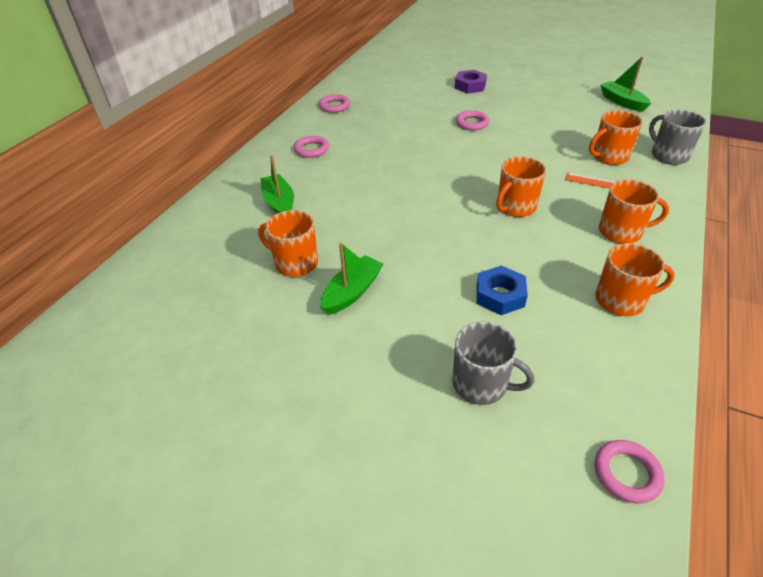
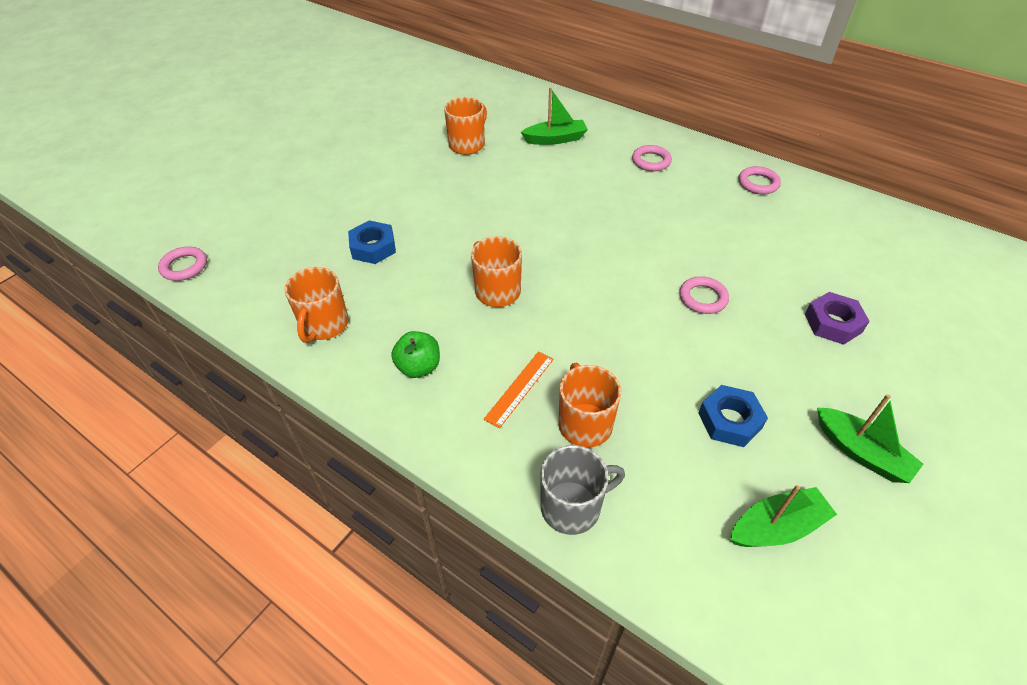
camera: 100 degrees right, 5 degrees up
(352, 292) = (419, 169): green boat -> green boat (861, 452)
(481, 384) = (294, 217): grey mug -> none
(567, 113) = (730, 420): none -> blue nut
(621, 232) = (419, 367): orange mug -> green apple

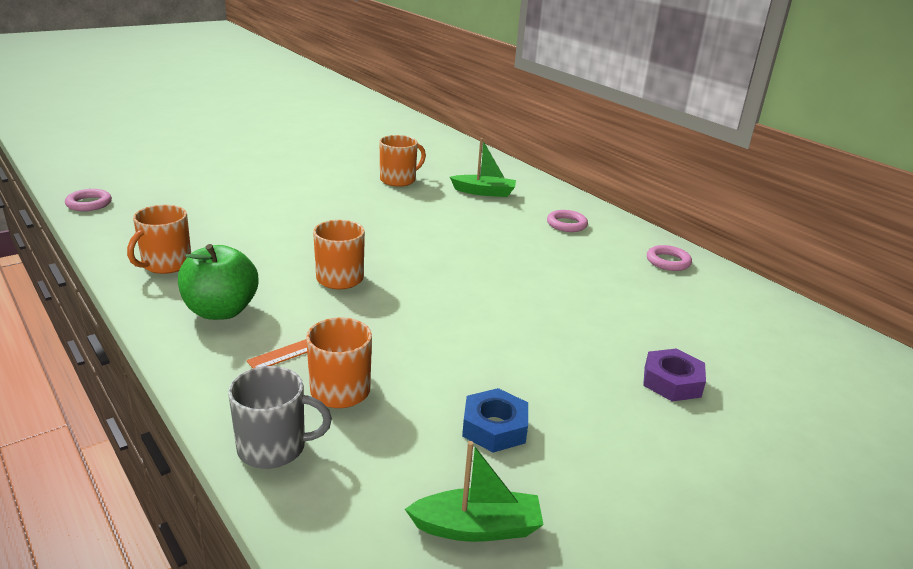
camera: 15 degrees right, 20 degrees down
(373, 247) = (255, 226): blue nut -> none
(419, 367) = (221, 311): green apple -> green apple, size x1.58
(703, 298) = (541, 329): pink ring -> none
(861, 452) = (625, 494): green boat -> none

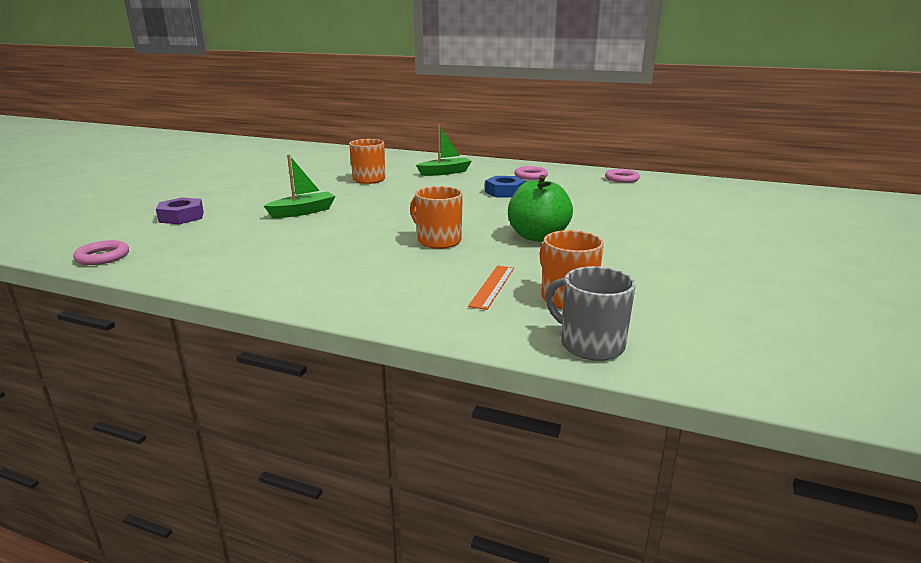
camera: 30 degrees left, 5 degrees down
(166, 264) = (273, 273): orange mug -> none
(221, 311) = (385, 286): green apple -> green apple (537, 236)
(274, 447) = (590, 344): grey mug -> grey mug turned 105 degrees counterclockwise
(477, 527) = (783, 330): green boat -> green boat (303, 212)
(494, 427) = (693, 281): blue nut -> blue nut (505, 192)
(672, 382) = (733, 229): purple nut -> purple nut (181, 217)

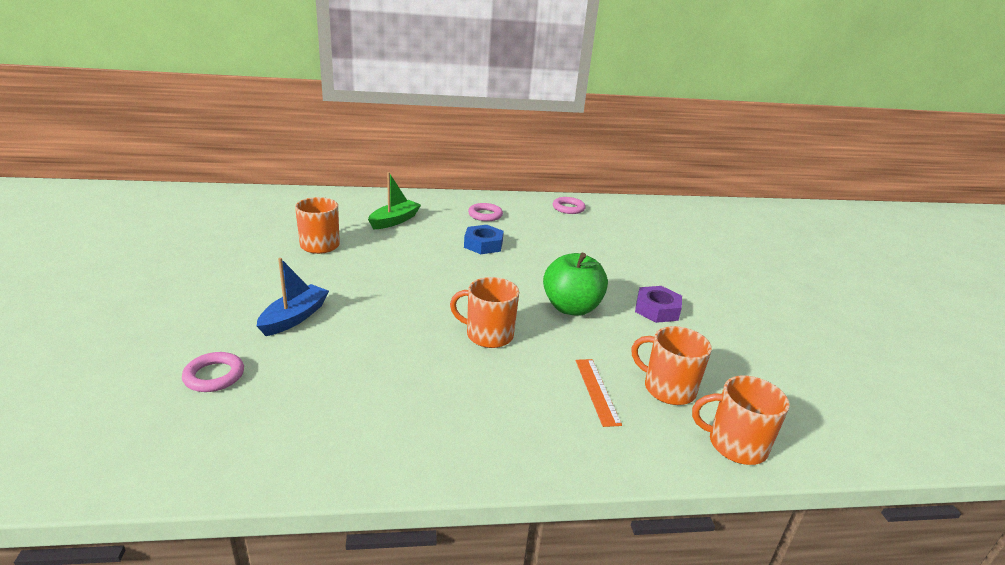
camera: 30 degrees left, 5 degrees up
(102, 257) = (93, 468): pink ring -> pink ring (214, 376)
(181, 217) = (134, 360): purple nut -> purple nut (657, 310)
(303, 212) = (294, 317): green boat -> blue boat
(590, 344) = (735, 445): grey mug -> orange mug

